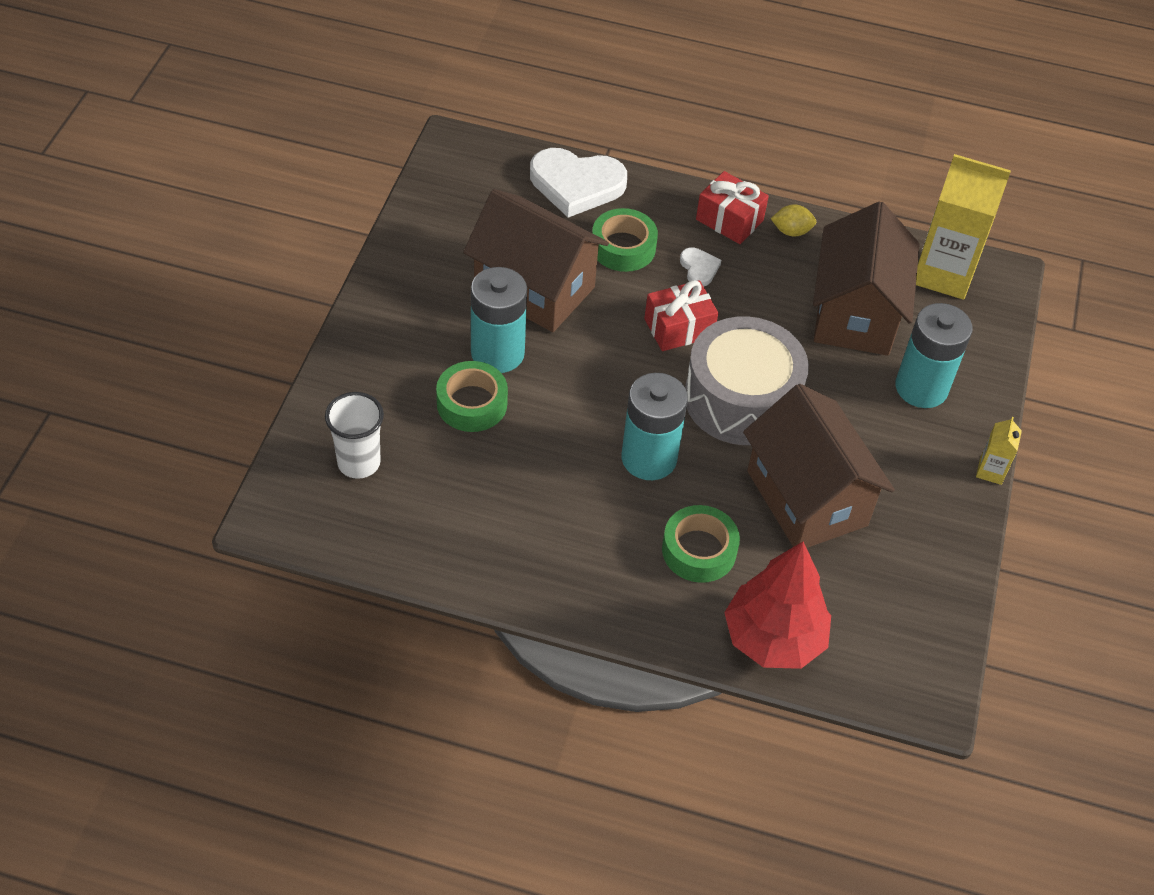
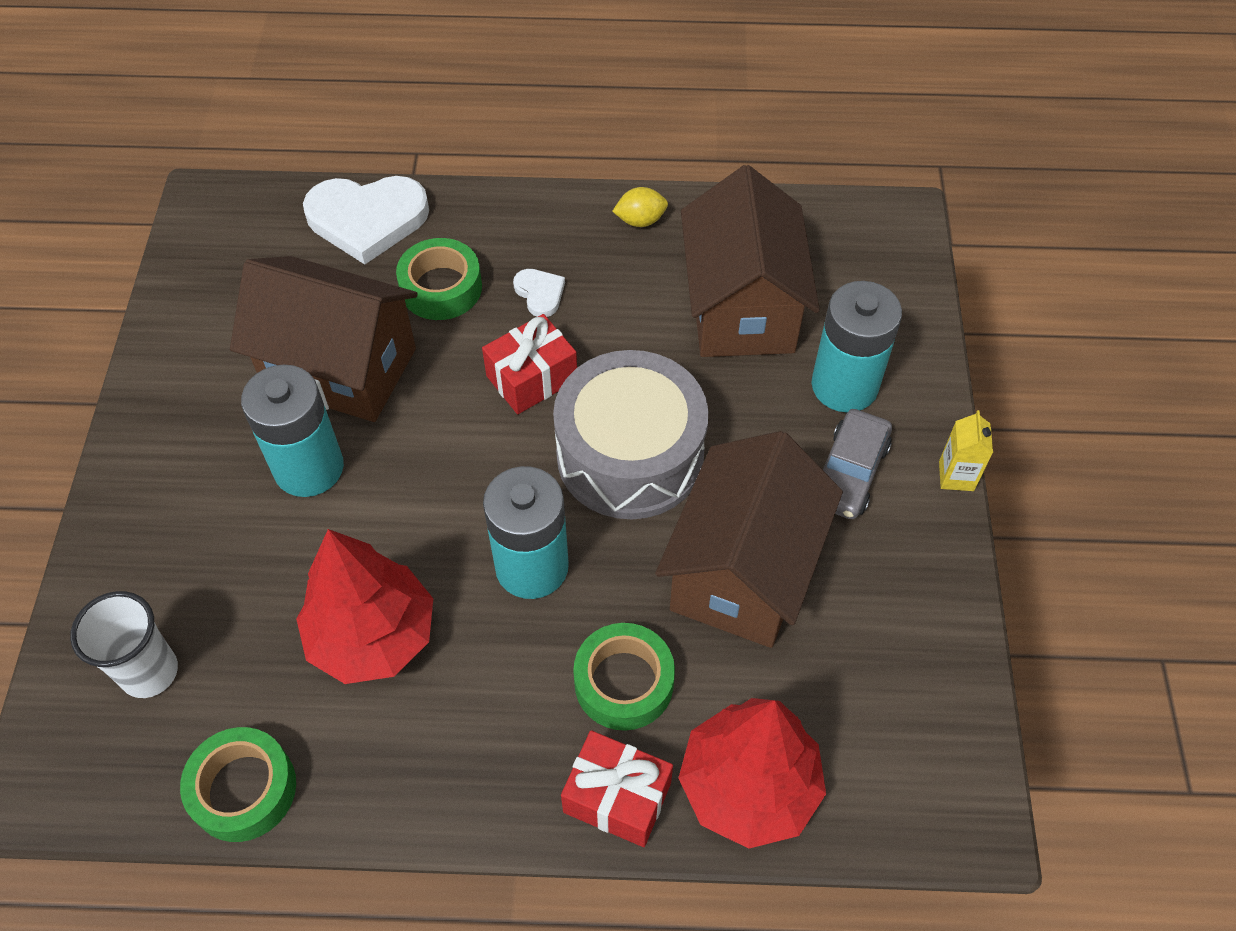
camera: 10 degrees left, 5 degrees up
(472, 403) = (287, 547): green tape -> green tape (243, 789)
(522, 477) = (372, 636): none -> red tree
(729, 220) = (563, 223): red gift -> red gift (617, 797)
(806, 498) = (742, 571): brown house -> brown house turned 60 degrees clockwise
(907, 450) = (849, 473): none -> grey car
(943, 274) = (832, 233): yellow carton -> none

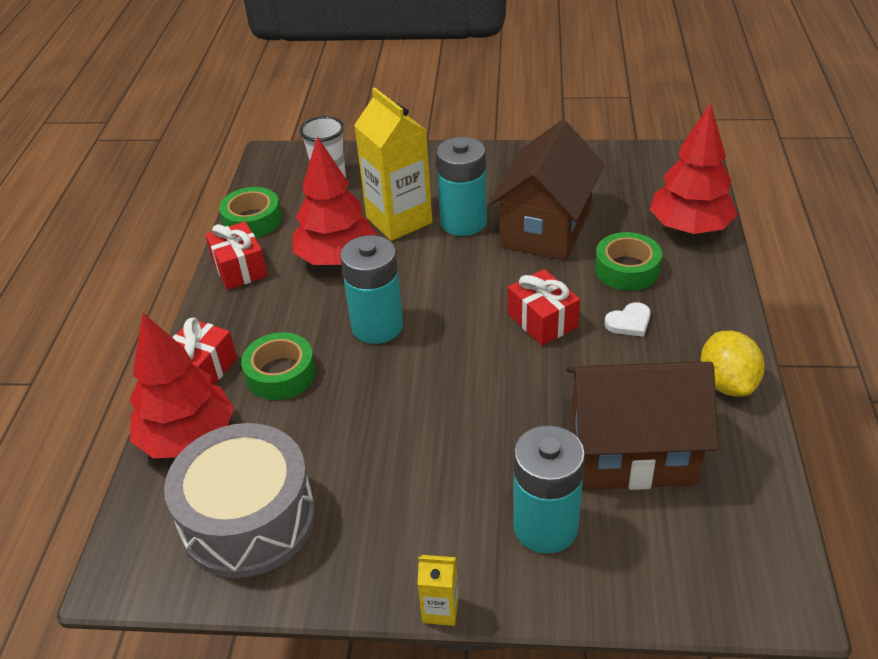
camera: 95 degrees right, 15 degrees down
(287, 555) = (399, 220): none -> yellow carton
(367, 219) = (689, 228): white heart -> red tree
(378, 786) = (239, 268): none -> red gift
(630, 455) = (470, 377): grey drum -> grey drum (248, 519)
(640, 220) = (727, 383): yellow lemon -> yellow lemon, size x1.63
(742, 571) = (358, 442): brown house -> none
(849, 473) = (447, 522): grey car -> none

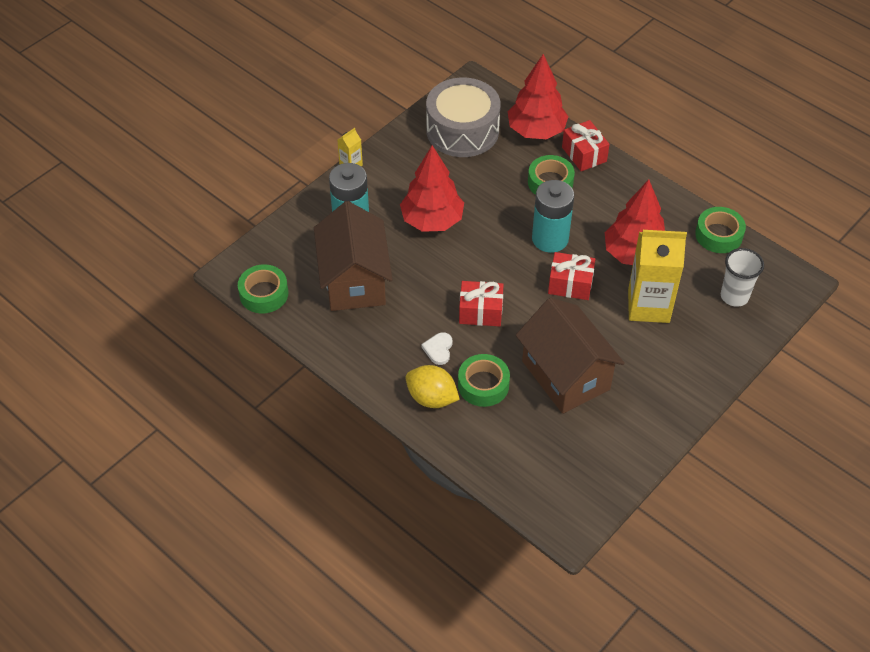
camera: 125 degrees right, 10 degrees up
(239, 268) = (667, 206): red gift -> red gift (570, 284)
(463, 222) = (614, 337): turquoise battery -> none
(632, 452) = (354, 281): brown house -> brown house turned 45 degrees counterclockwise
(689, 228) = (488, 452): red tree -> red tree (432, 221)
(727, 383) = (352, 354): yellow lemon -> yellow lemon (432, 398)
(767, 531) = (264, 294): none -> green tape

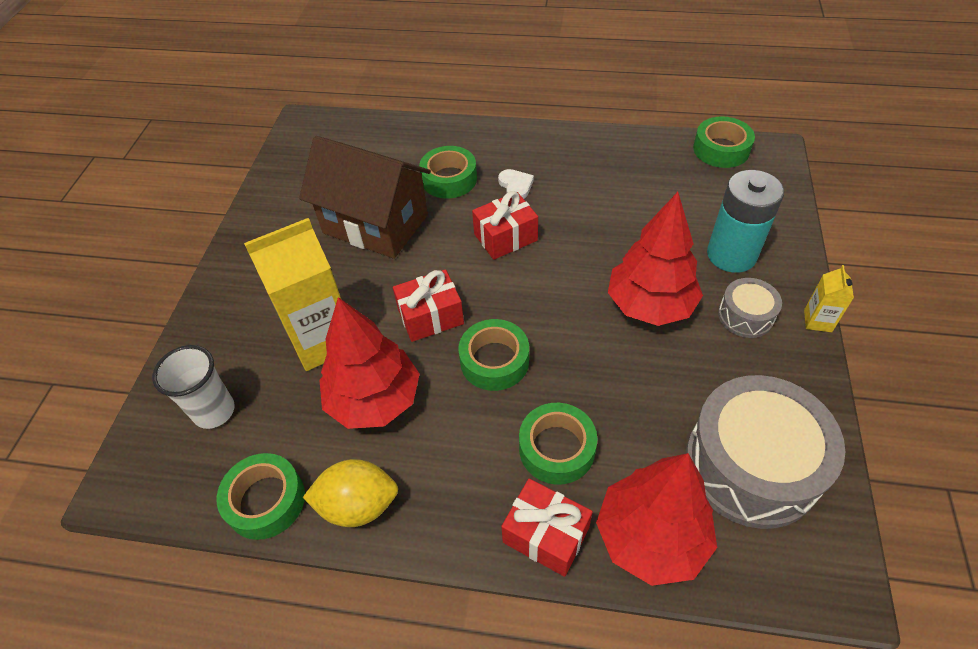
camera: 150 degrees right, 0 degrees up
(354, 281) = (656, 201): brown house -> none
(386, 187) = (745, 316): none -> grey drum
(432, 398) = (486, 148): yellow lemon -> yellow lemon (358, 505)
(550, 239) = (494, 361): turquoise battery -> green tape

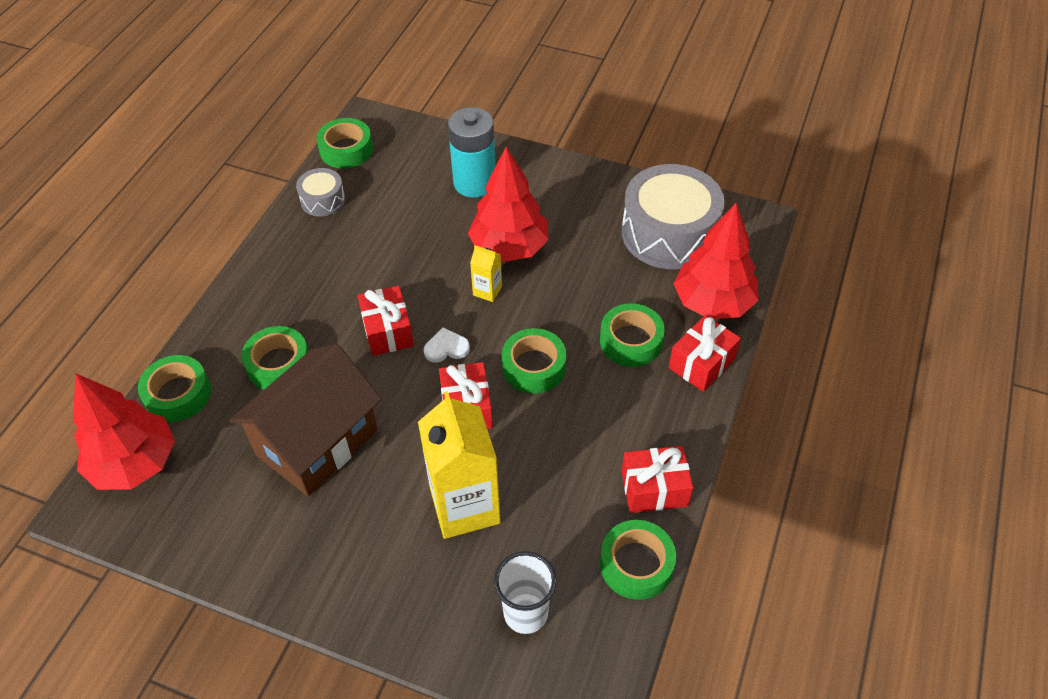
camera: 80 degrees left, 0 degrees up
(358, 505) = (654, 489): yellow lemon -> red gift
(374, 400) = (550, 466): red tree -> red tree (135, 463)
(407, 134) = (178, 394): none -> green tape
(516, 185) = (318, 309): white heart -> white heart (446, 348)
(745, 316) = (540, 195): grey drum -> grey drum (323, 200)
(817, 321) = (558, 157): yellow carton -> yellow carton (487, 291)

